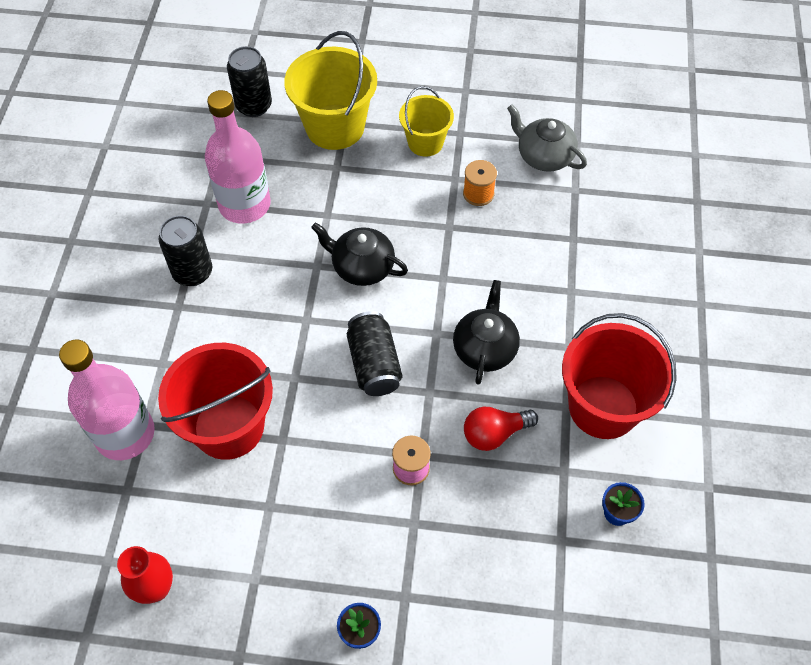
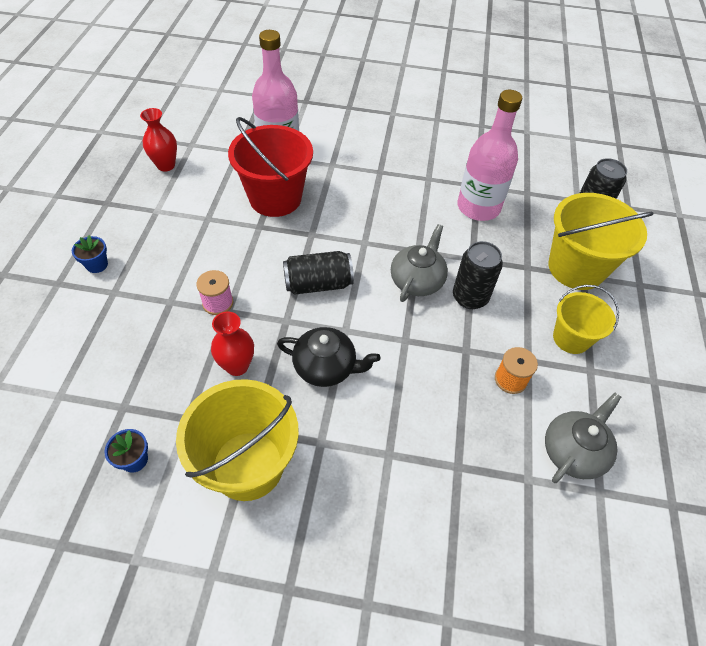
camera: 90 degrees right, 5 degrees down
(193, 272) = (410, 179): black can -> black can (470, 297)
(362, 267) = (417, 280): black teapot -> grey teapot
(494, 433) = (237, 366): red light bulb -> red vase
(603, 407) = (248, 465): red bucket -> yellow bucket

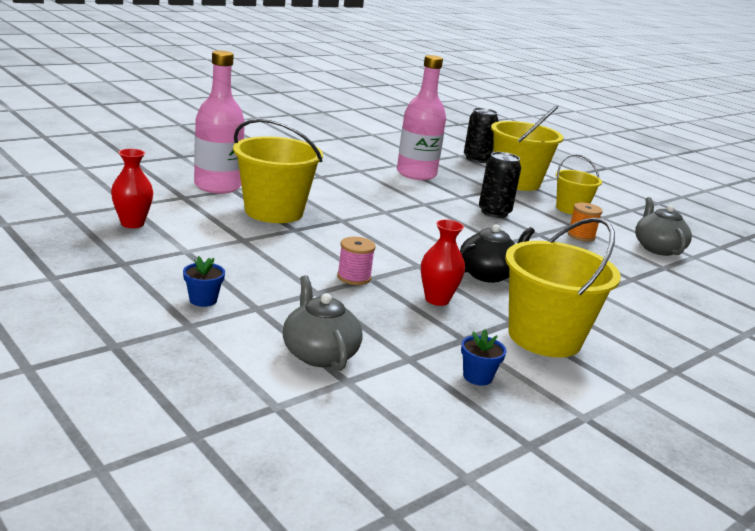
camera: 50 degrees left, 30 degrees down
(275, 198) = (274, 211): red bucket -> yellow bucket
(318, 284) = (400, 241): black can -> none
(417, 280) = (453, 216): grey teapot -> grey teapot (319, 354)

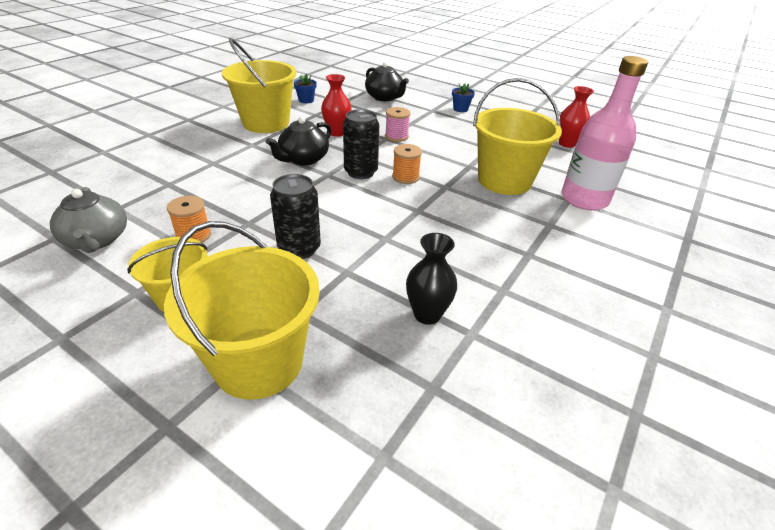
camera: 165 degrees right, 15 degrees up
(319, 354) = (384, 97): grey teapot -> black teapot
(377, 235) = (405, 177): none -> orange spool
(416, 174) = (427, 314): pink bottle -> black vase
(476, 159) = (343, 453): black can -> black can (360, 172)

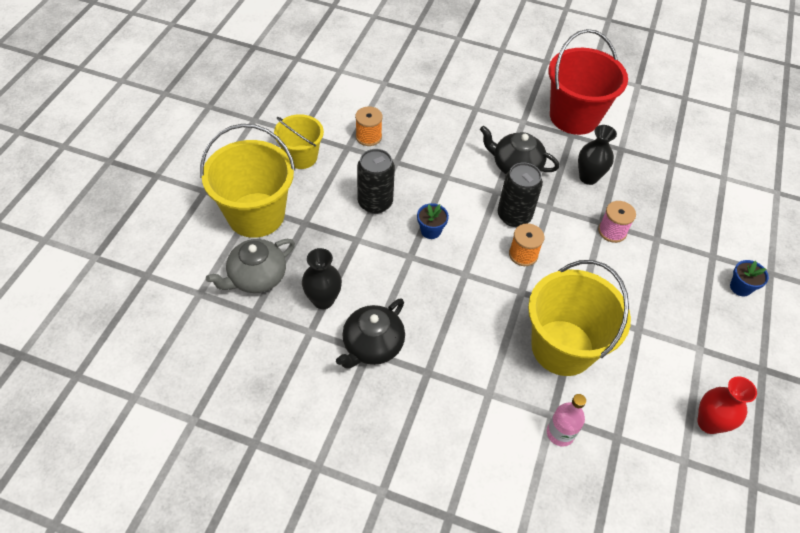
camera: 75 degrees right, 15 degrees up
(97, 240) = (345, 91): grey teapot -> grey teapot (256, 277)
(266, 123) = (574, 117): yellow bucket -> red bucket
(306, 100) = (653, 131): blue flower pot -> blue flower pot (430, 231)
(337, 133) = (588, 177): red vase -> black vase
(384, 97) = (717, 200): black teapot -> black teapot (372, 345)
(584, 199) = (560, 433): pink bottle -> pink bottle, size x0.49

